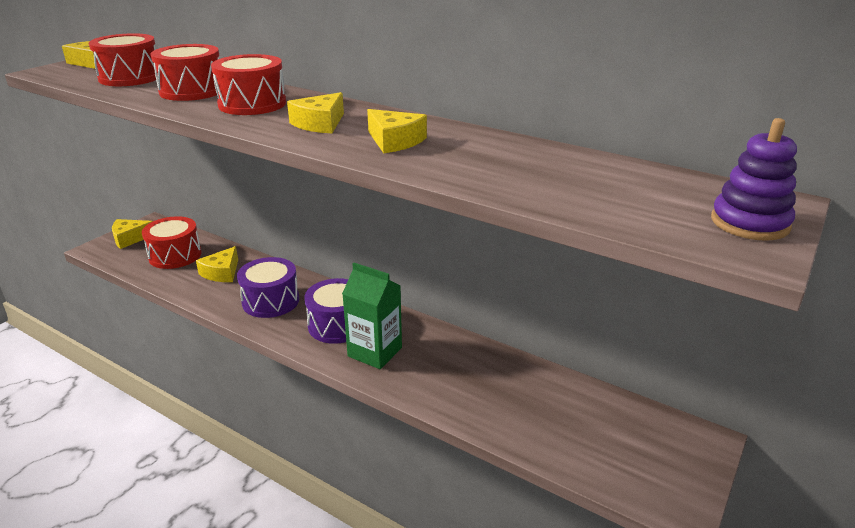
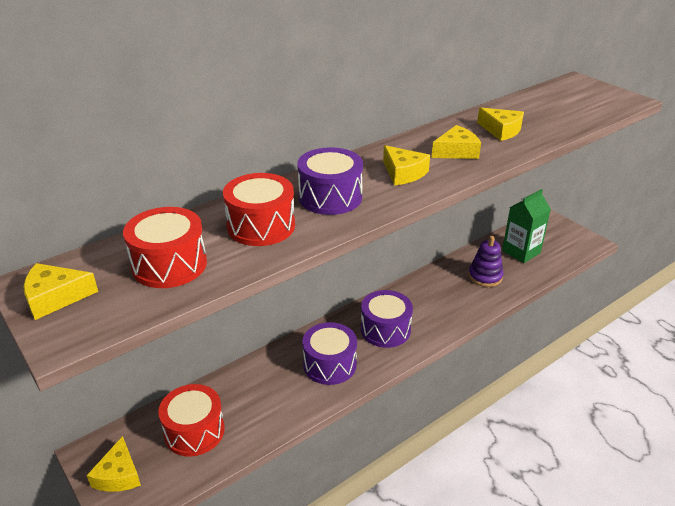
camera: 70 degrees left, 5 degrees up
(222, 272) = (257, 394): yellow cheese -> yellow cheese (501, 130)
(252, 104) = (330, 197): red drum -> purple drum
(375, 352) = (429, 316): green carton -> green carton (521, 252)
(749, 223) = (600, 92): purple stacking toy -> purple stacking toy (485, 276)

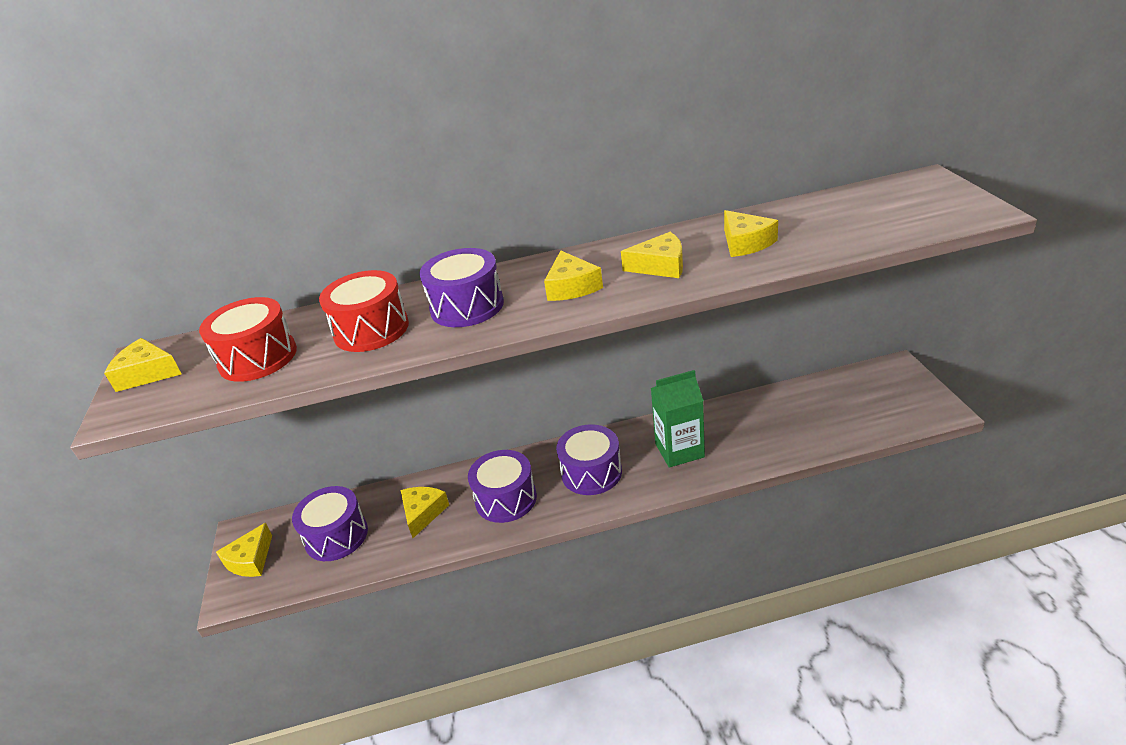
camera: 30 degrees right, 0 degrees up
(194, 431) = (336, 536): red drum -> purple drum
(264, 392) = (423, 513): none -> yellow cheese
(485, 276) = (756, 431): purple stacking toy -> none
(521, 252) = (828, 407): green carton -> green carton (679, 450)

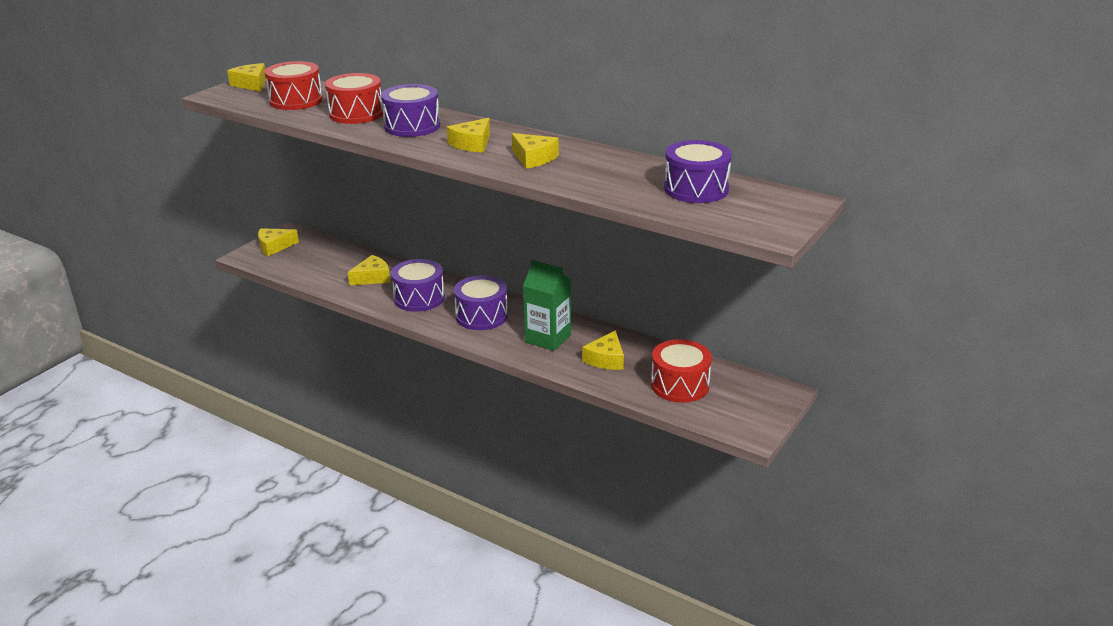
camera: 40 degrees right, 5 degrees down
(336, 536) = (322, 261): purple drum -> purple drum (696, 189)
(745, 243) = (603, 172): yellow cheese -> yellow cheese (606, 359)
(835, 413) = (680, 385): none -> red drum

